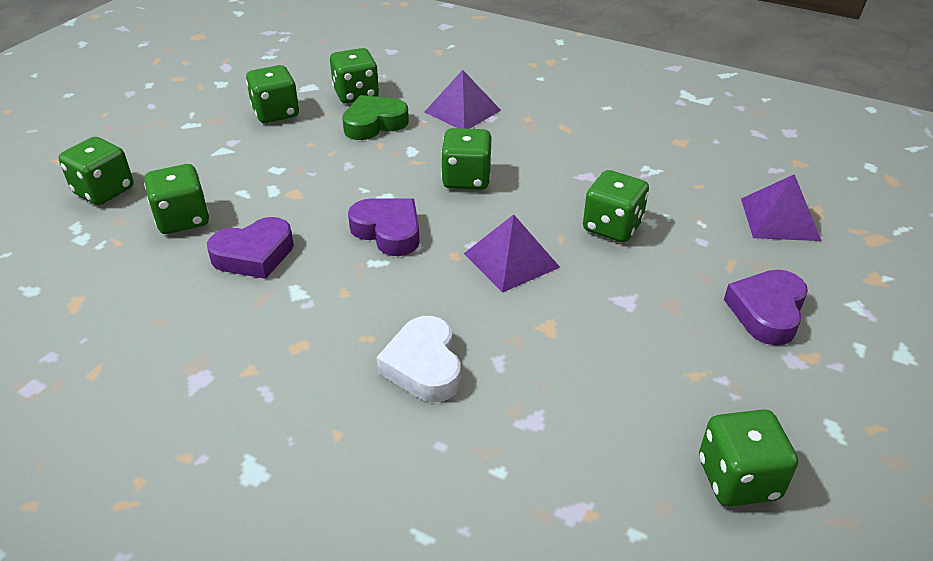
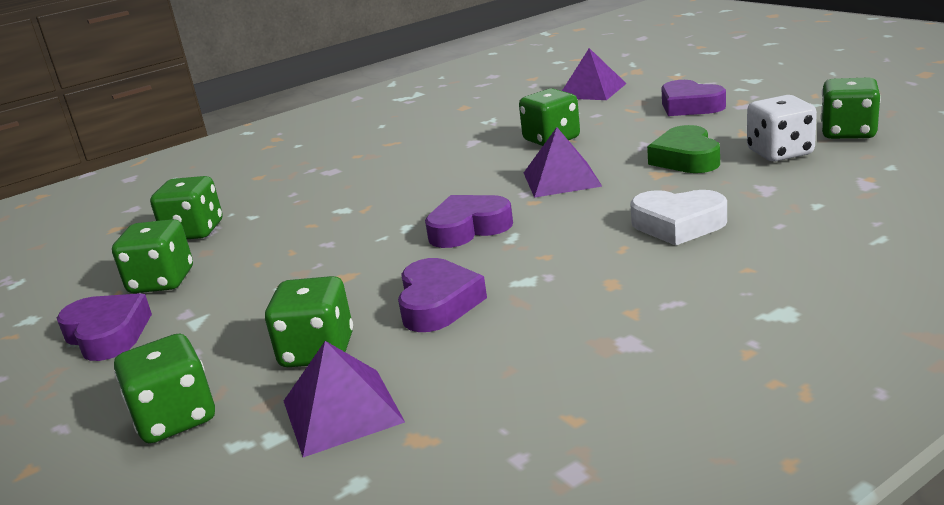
camera: 60 degrees left, 15 degrees down
(202, 122) = (107, 334): none -> purple heart
(374, 124) = (267, 225): green heart -> green heart (686, 158)
(462, 111) = (305, 181): purple pyramid -> purple pyramid (342, 411)
(466, 179) = (422, 188): green dice -> none
(641, 419) = (780, 153): none -> white dice

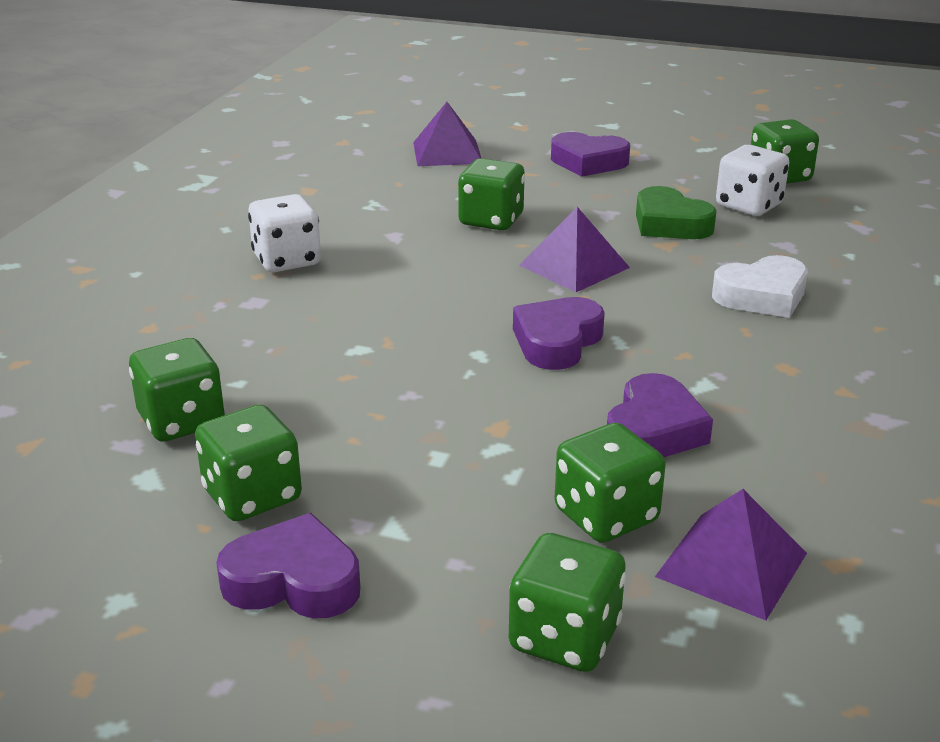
camera: 40 degrees left, 5 degrees up
(385, 149) = (287, 260): none -> white dice
(438, 303) = (653, 430): purple heart -> purple heart turned 60 degrees clockwise

